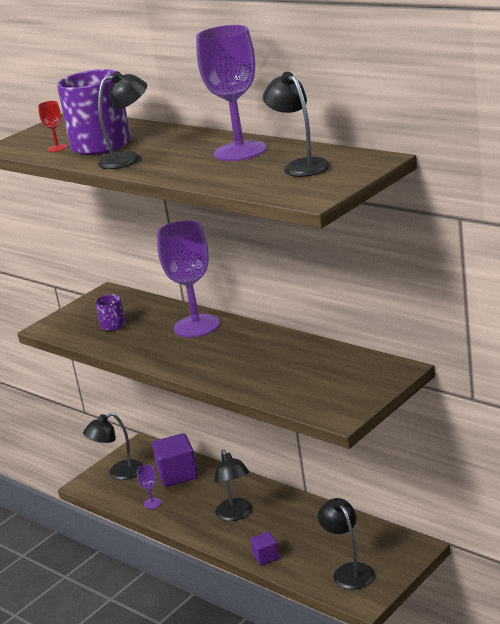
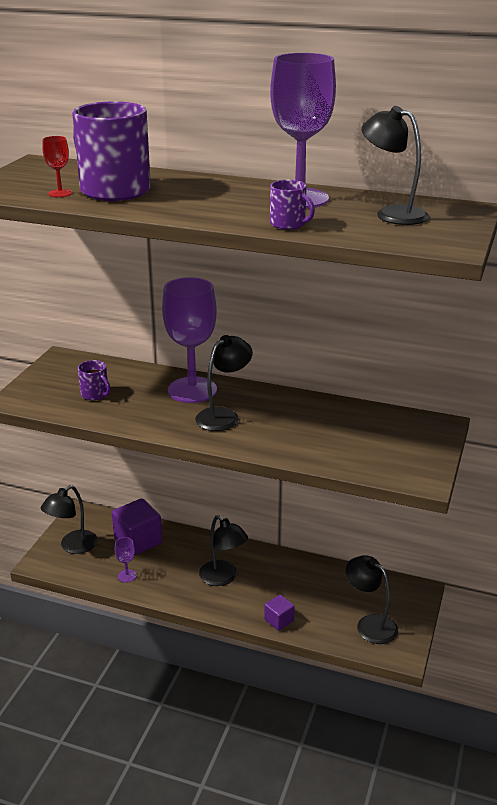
camera: 25 degrees left, 5 degrees up
(128, 158) = (169, 205): black lamp -> black lamp (224, 416)
(203, 176) = (288, 224): none -> purple mug

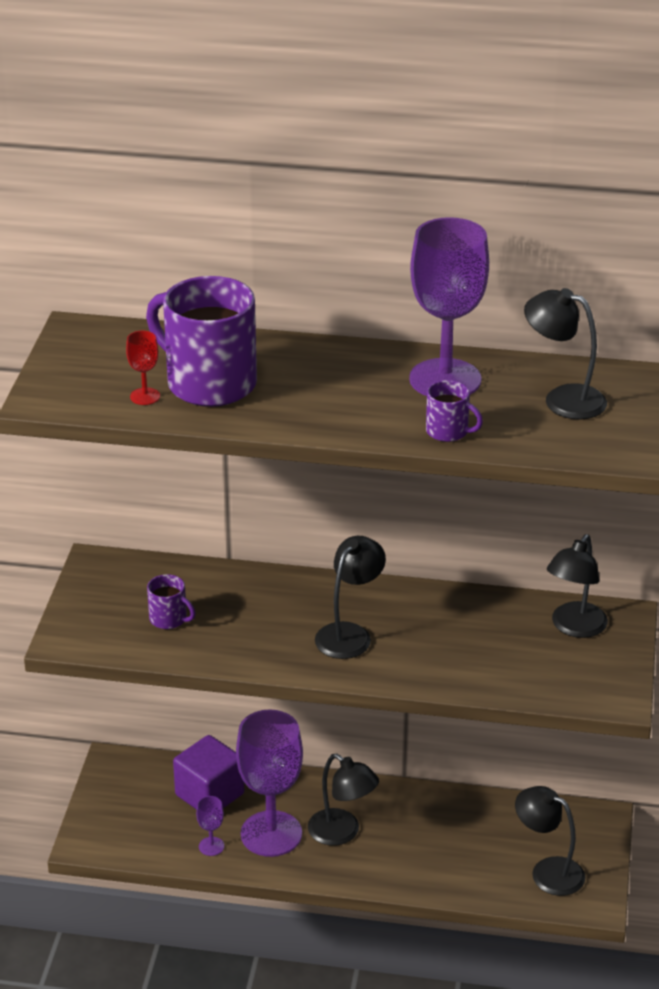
camera: 10 degrees left, 5 degrees up
(73, 546) = (121, 813): black lamp -> black lamp (574, 627)
(192, 390) = (295, 598): purple goblet -> purple goblet (271, 834)
(279, 620) = (431, 881): purple cube -> none

